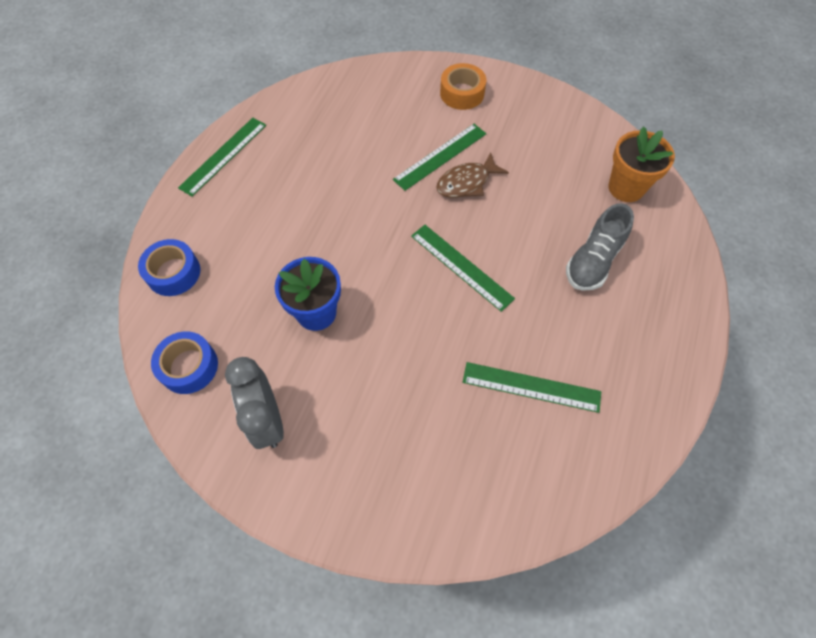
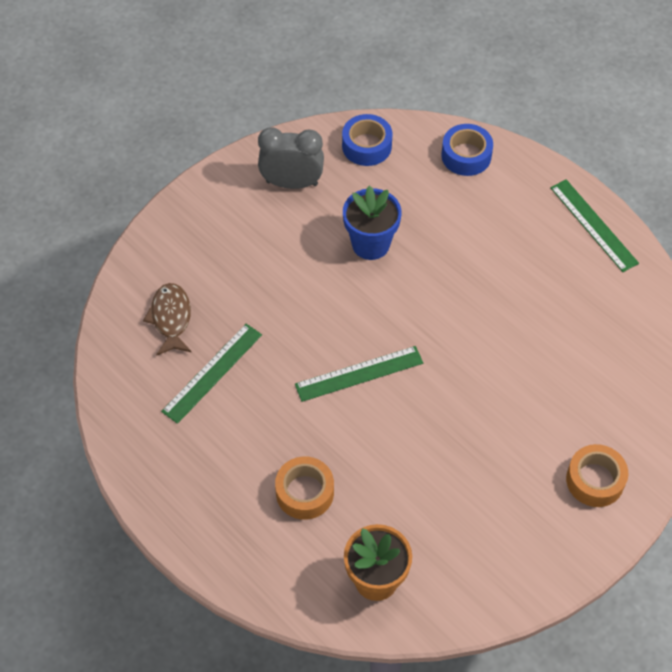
camera: 115 degrees right, 5 degrees down
(440, 156) = (506, 415): green ruler -> none
(466, 182) = (458, 424): brown fish -> brown fish (171, 318)
(593, 261) = (304, 492): grey shoe -> orange tape

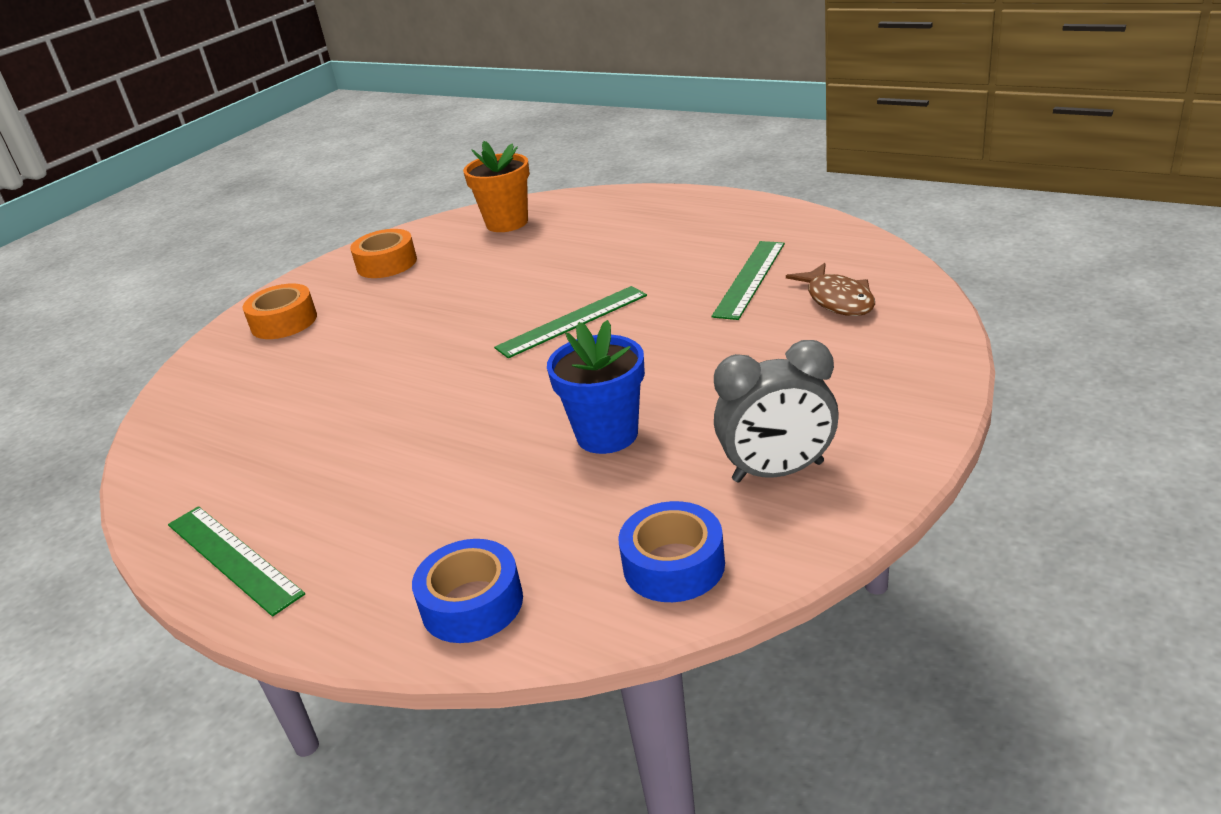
camera: 170 degrees right, 25 degrees down
(304, 492) = (596, 242): orange tape -> orange tape (387, 264)

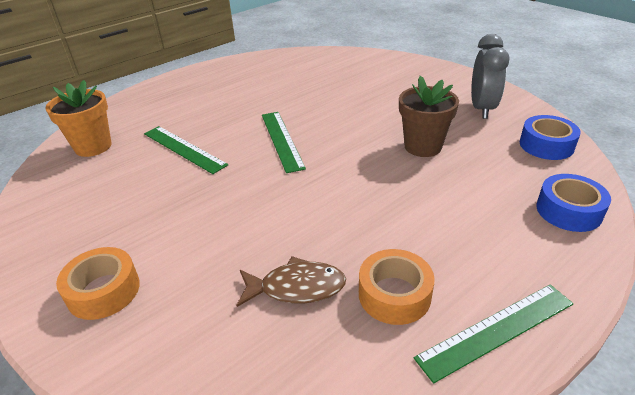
camera: 75 degrees left, 5 degrees up
(387, 264) = (72, 214): orange tape -> orange tape (394, 294)
(607, 435) = (423, 146): blue flower pot -> brown flower pot
(750, 279) = (295, 83): green ruler -> green ruler (184, 149)
(837, 300) = (341, 69): brown fish -> brown fish (296, 287)

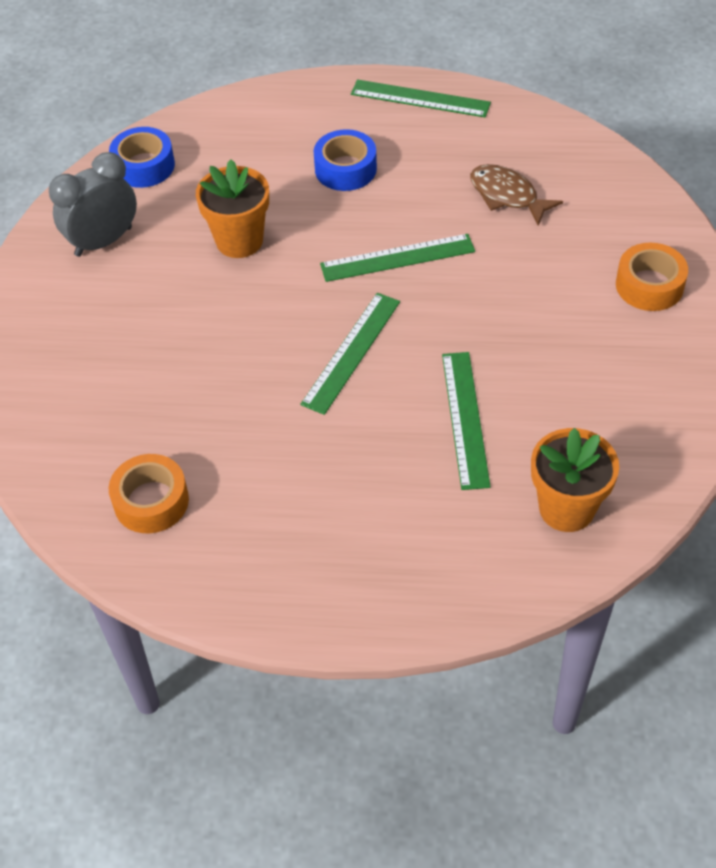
camera: 135 degrees left, 15 degrees up
(320, 193) = (397, 258): none -> green ruler
(394, 294) = (450, 150): orange tape -> orange tape (151, 501)
(423, 146) = (239, 241): brown flower pot -> orange flower pot
(568, 211) = (247, 116): blue tape -> blue tape (345, 169)

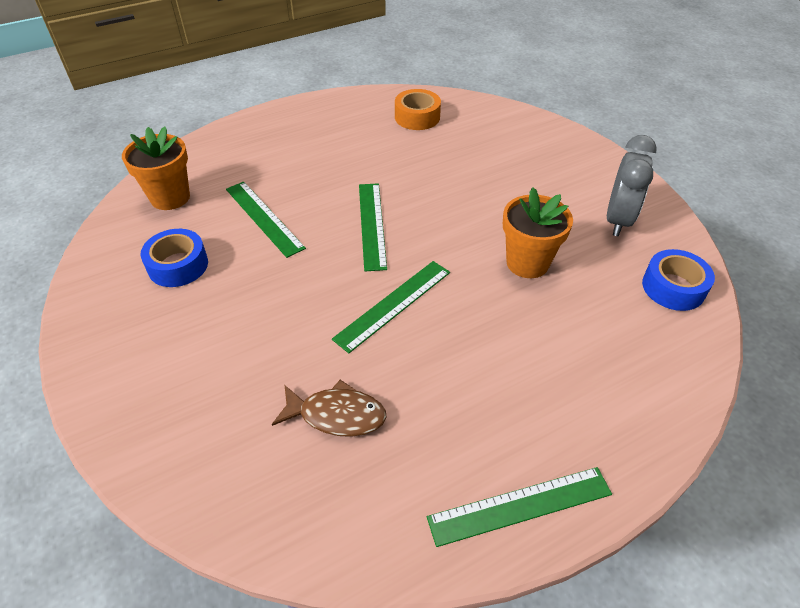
camera: 145 degrees right, 5 degrees down
(345, 169) = (511, 368): blue tape -> blue tape (178, 265)
(649, 285) = (152, 379): orange tape -> none

